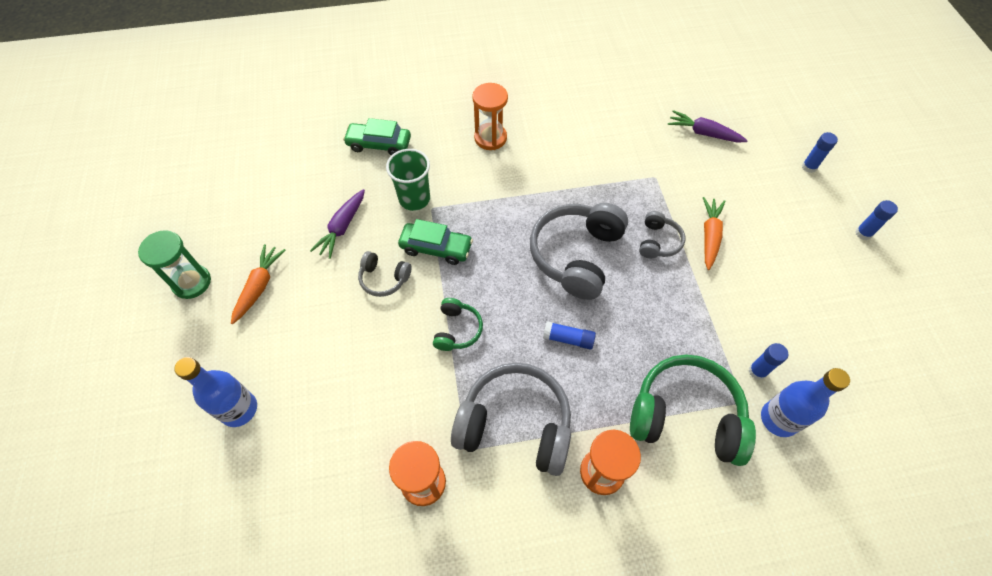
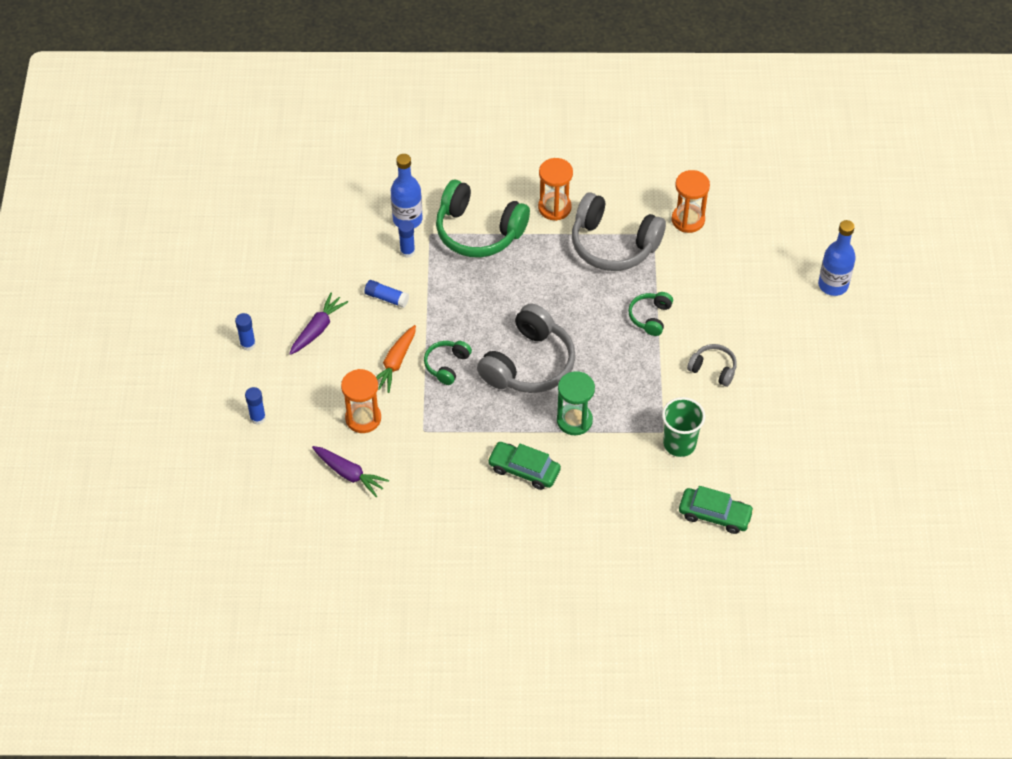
camera: 170 degrees left, 5 degrees down
(192, 282) = (894, 392): green hourglass -> green hourglass (574, 420)
(259, 286) = (829, 379): orange carrot -> none
(342, 228) = (754, 424): purple carrot -> purple carrot (318, 328)
(436, 248) = (662, 390): green car -> green car (524, 470)
(490, 138) = (588, 504): orange hourglass -> orange hourglass (363, 418)
(568, 339) = (556, 296): blue glue stick -> blue glue stick (386, 298)
(658, 241) = (447, 365): grey headphones -> green headphones

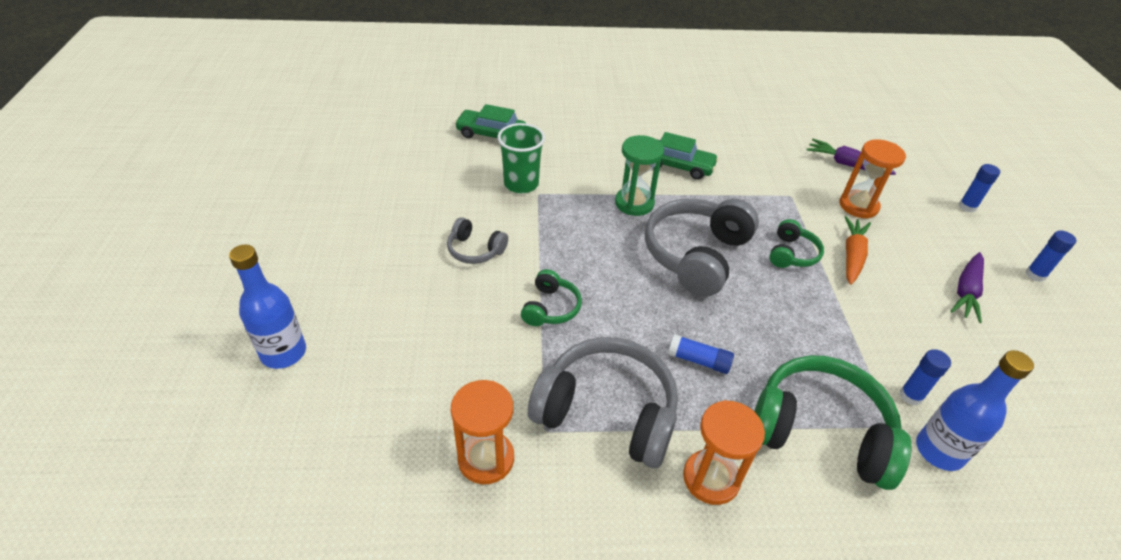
camera: 175 degrees right, 10 degrees down
(386, 298) = (903, 329): blue glue stick -> blue glue stick (698, 360)

